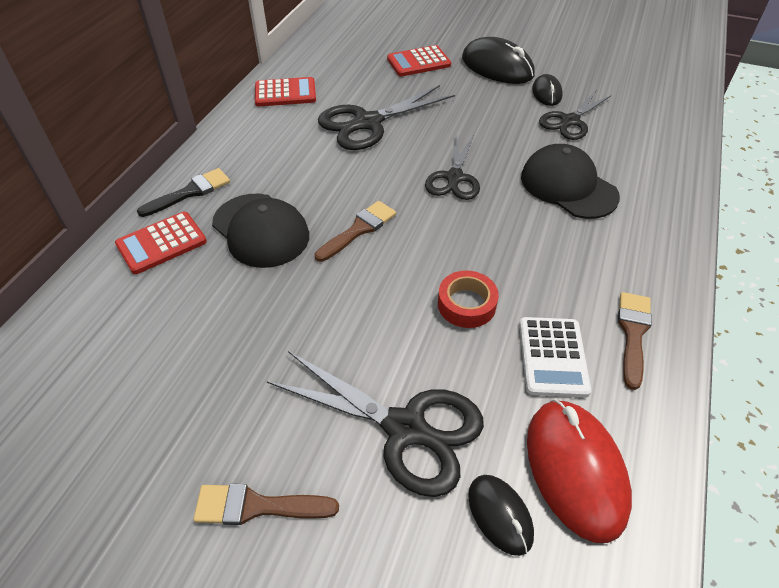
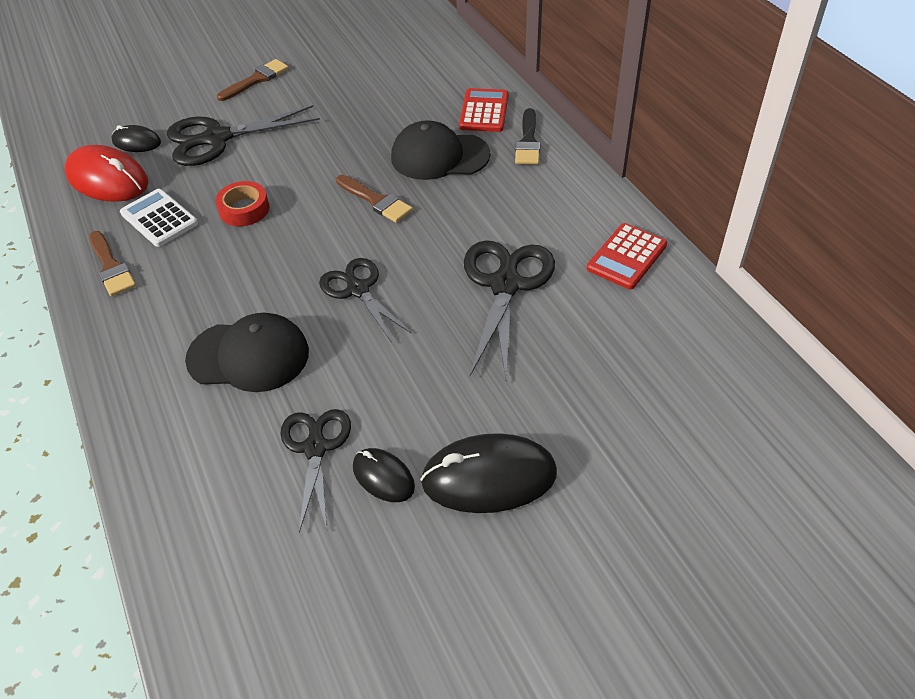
camera: 135 degrees right, 0 degrees up
(359, 229) = (376, 201): brown brush -> brown brush turned 45 degrees counterclockwise
(418, 62) = (581, 405): red calculator -> none

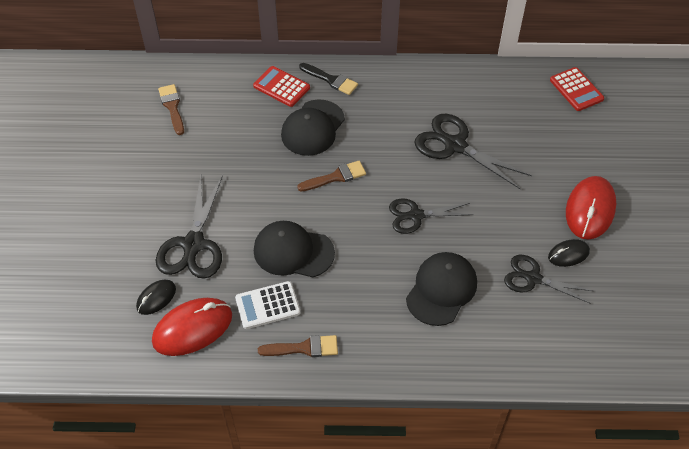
camera: 65 degrees left, 5 degrees up
(244, 209) = (293, 251): red tape -> black cap
(256, 80) = (132, 197): brown brush -> brown brush (172, 107)
(489, 477) = (590, 210): black mouse -> red mouse
(626, 257) = (465, 84): red calculator -> red calculator (576, 89)

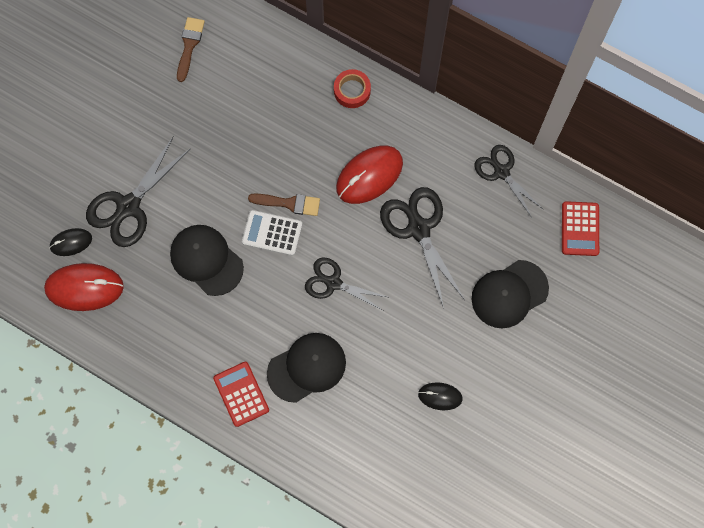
camera: 30 degrees right, 20 degrees up
(267, 305) = (155, 300): white calculator -> white calculator (272, 233)
(281, 87) = (301, 75): red calculator -> red calculator (241, 394)
(304, 348) = (161, 356): brown brush -> none
(313, 128) = (301, 138): black cap -> black cap (509, 294)
(331, 80) = (352, 91): black brush -> red tape
(533, 278) = (392, 401): black scissors -> black scissors (501, 172)
(590, 210) = (493, 364): red mouse -> red mouse (369, 175)

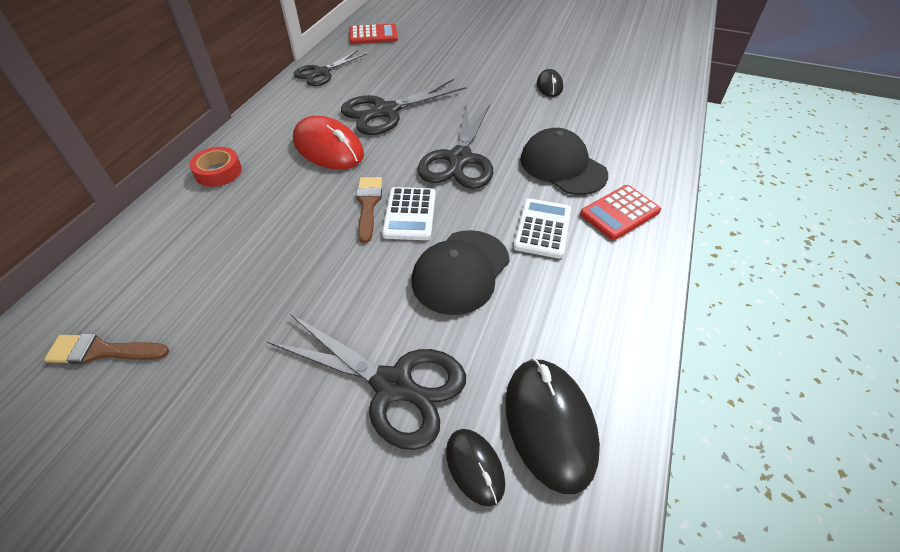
camera: 100 degrees left, 25 degrees down
(84, 287) = (549, 424): red mouse -> black mouse
(236, 328) = (542, 228): none -> white calculator
(333, 283) = (460, 159): black scissors -> black scissors, size x1.51
(509, 294) = (440, 61): black cap -> none

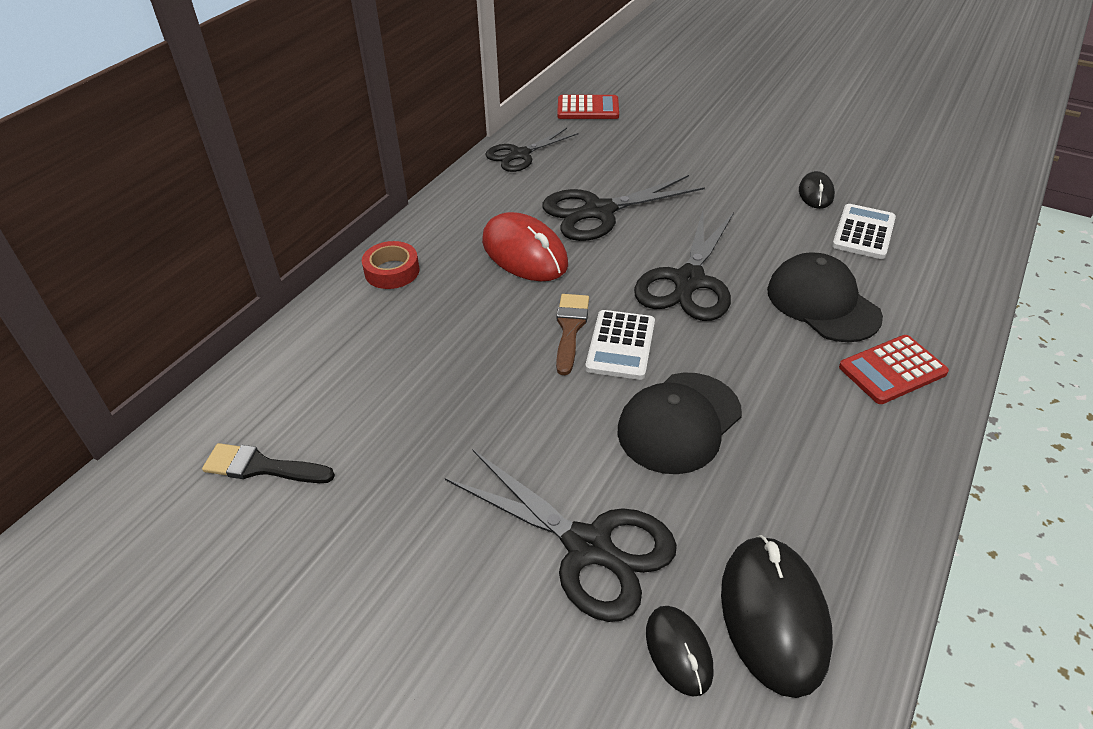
camera: 10 degrees right, 5 degrees down
(102, 351) = (261, 467): brown brush -> black brush
(542, 228) = (788, 380): white calculator -> white calculator (863, 232)

